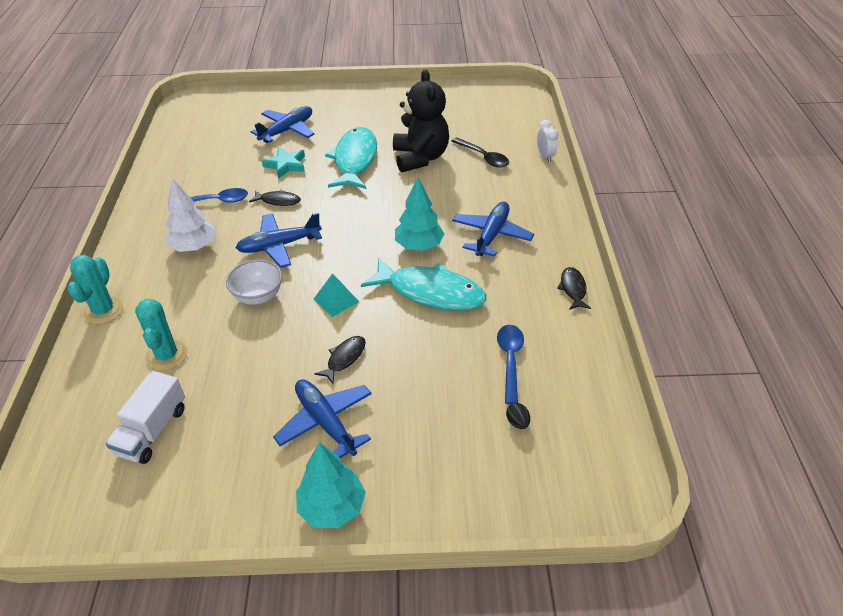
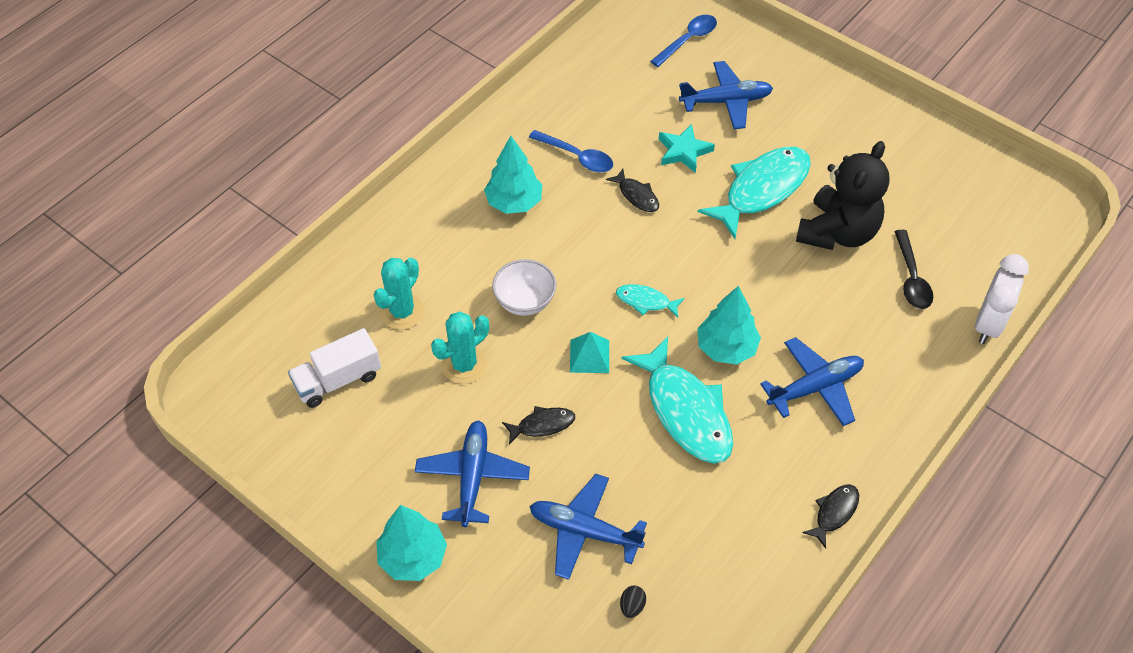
camera: 40 degrees right, 10 degrees up
(104, 311) = (387, 226): turquoise cactus -> turquoise cactus (464, 365)
(194, 247) = (514, 202): white tree -> turquoise tree
(279, 246) = (591, 254): blue plane -> blue plane (584, 531)
(342, 250) = (646, 301): none -> turquoise fish
(510, 360) = (688, 541): blue spoon -> blue spoon (687, 40)
(545, 156) = (988, 324): white clock -> white clock, size x1.62

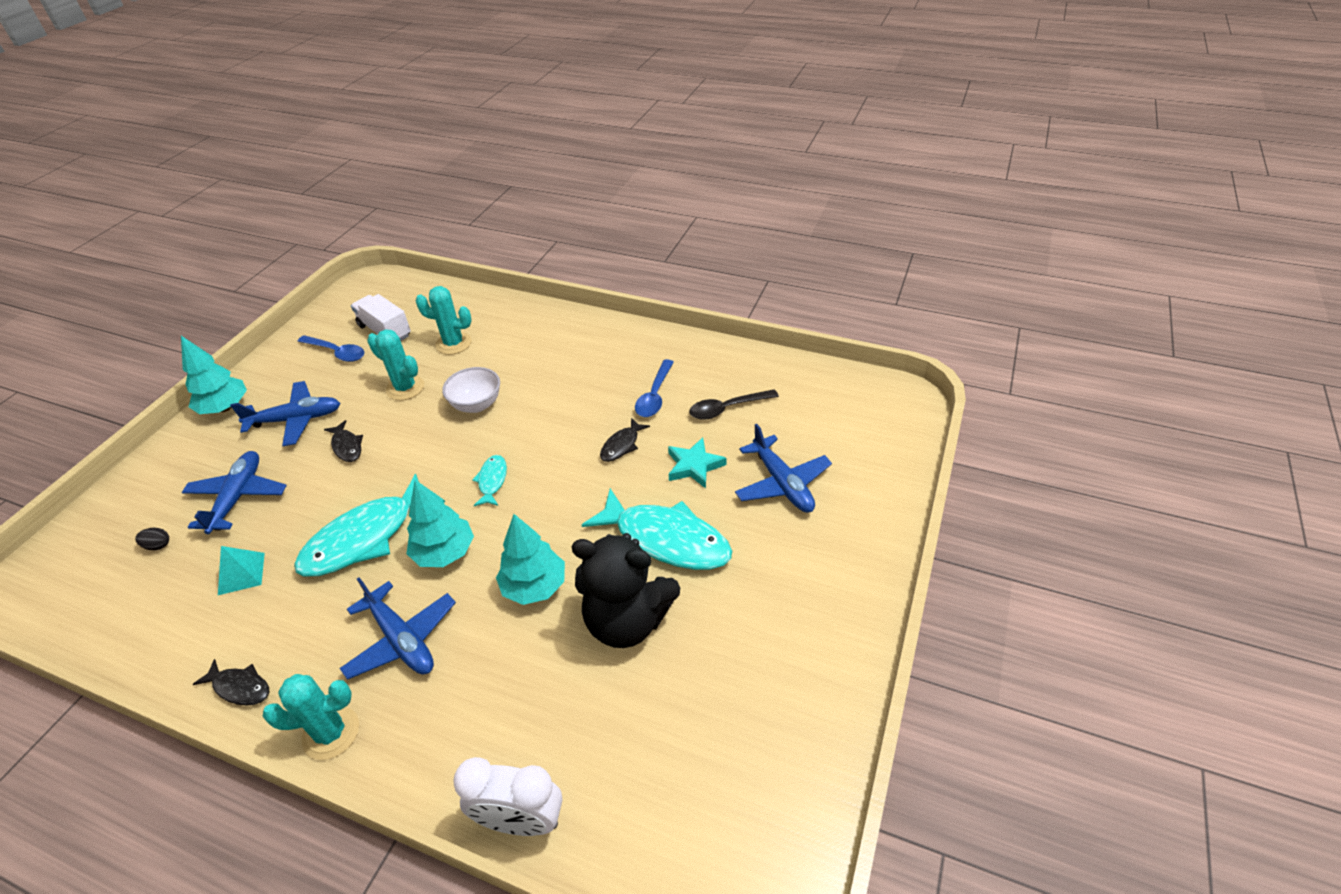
camera: 75 degrees right, 10 degrees down
(514, 202) = (585, 372): turquoise tree -> turquoise tree (534, 586)
(589, 356) = (423, 458): turquoise pyramid -> turquoise pyramid (241, 573)
(687, 40) = (854, 435): blue spoon -> blue spoon (336, 352)
(894, 441) = (331, 733): none -> turquoise cactus
(911, 278) = (578, 712): black spoon -> black spoon (727, 408)

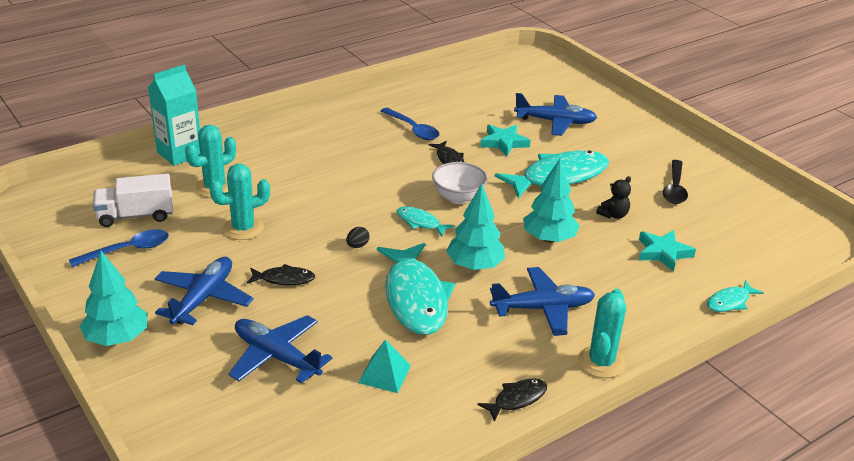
camera: 60 degrees left, 10 degrees down
(158, 545) = (287, 420): black egg -> black egg (357, 245)
(476, 405) = (318, 202): white bowl -> white bowl (458, 198)
(488, 302) = (179, 153): none -> turquoise carton
(521, 820) = (730, 302): white clock -> turquoise fish
(582, 703) = (663, 253): none -> turquoise star
(627, 621) = (613, 215): black teddy bear -> black teddy bear, size x0.42
(727, 408) = (463, 111): black spoon -> black spoon (674, 188)

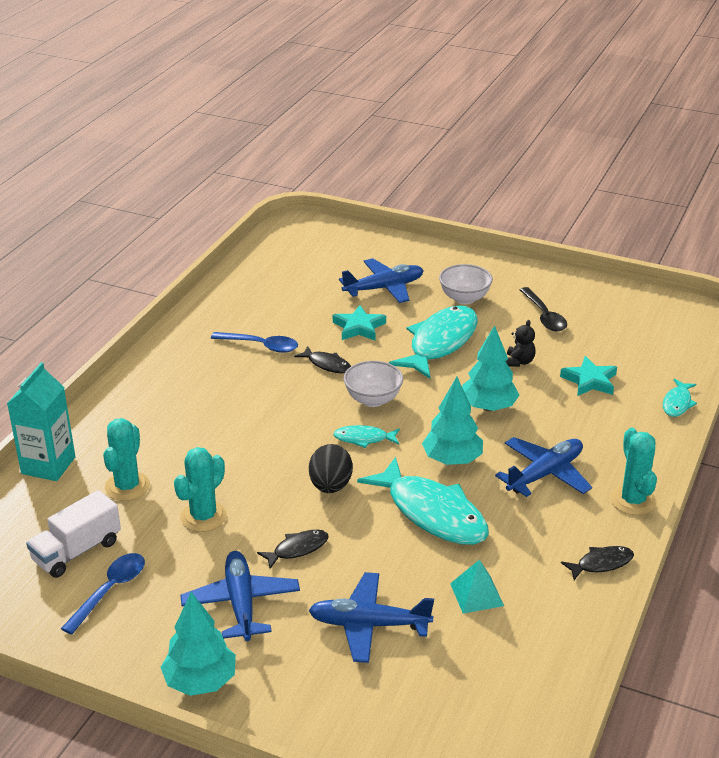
camera: 30 degrees left, 0 degrees up
(357, 245) = (330, 486): black egg -> black egg, size x1.98
(517, 399) = (601, 564): black fish -> black fish turned 45 degrees clockwise
(616, 151) = (464, 298): none -> white bowl

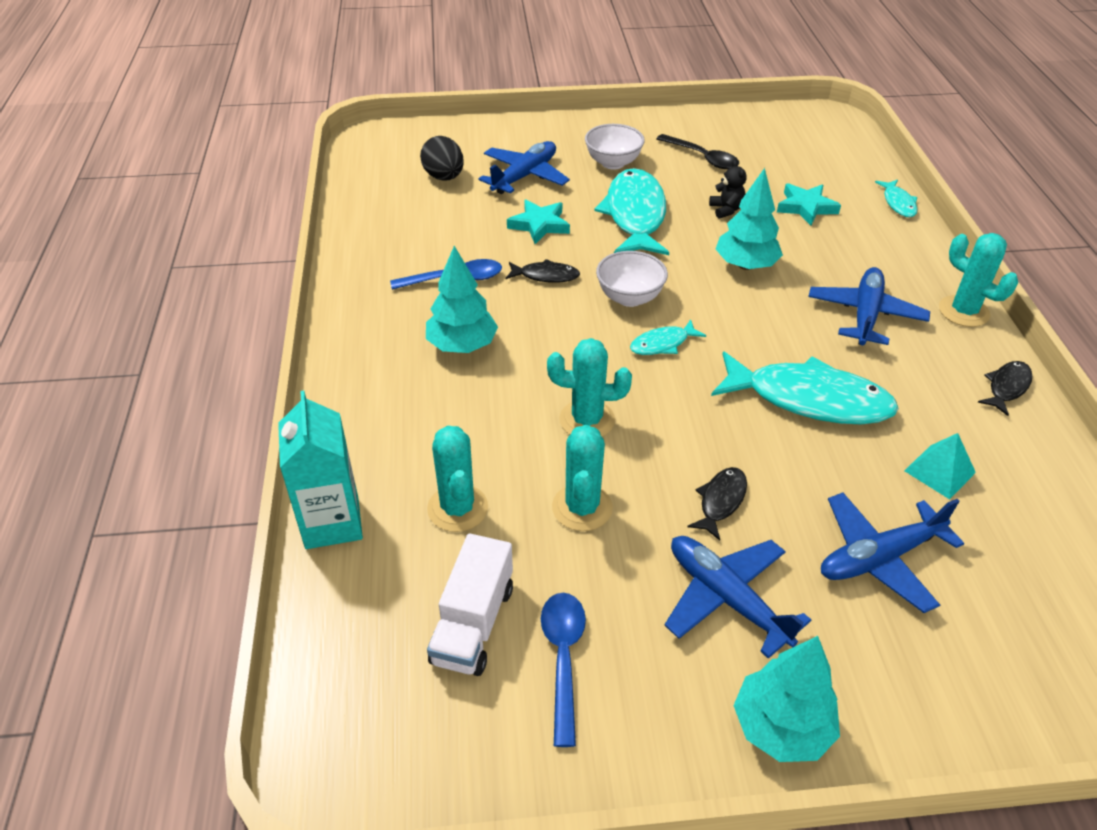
camera: 30 degrees left, 10 degrees up
(260, 467) = (587, 420): none -> turquoise cactus
(330, 486) = (682, 411): black egg -> black egg (444, 177)
(452, 460) = (769, 333): turquoise tree -> turquoise tree (462, 345)

